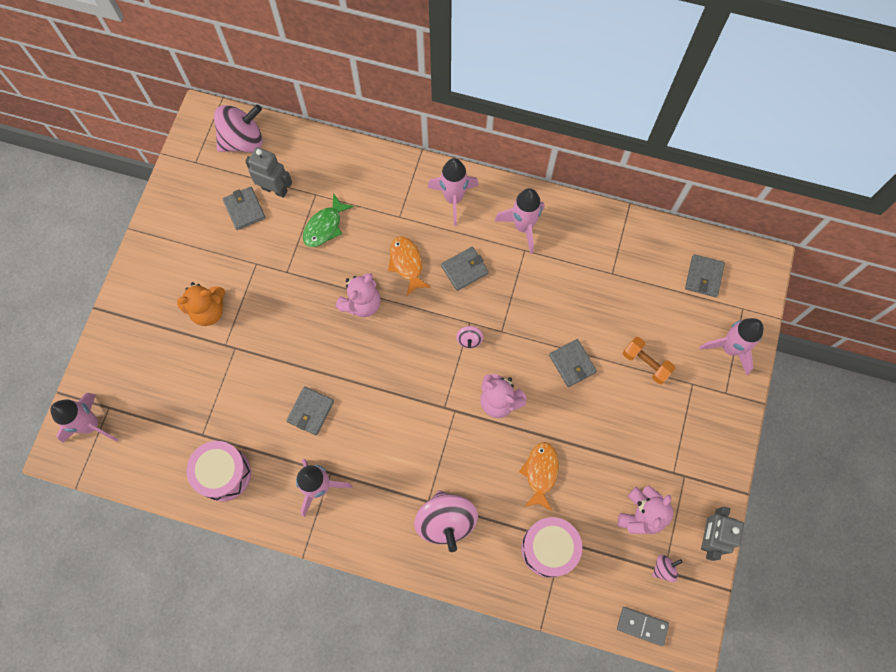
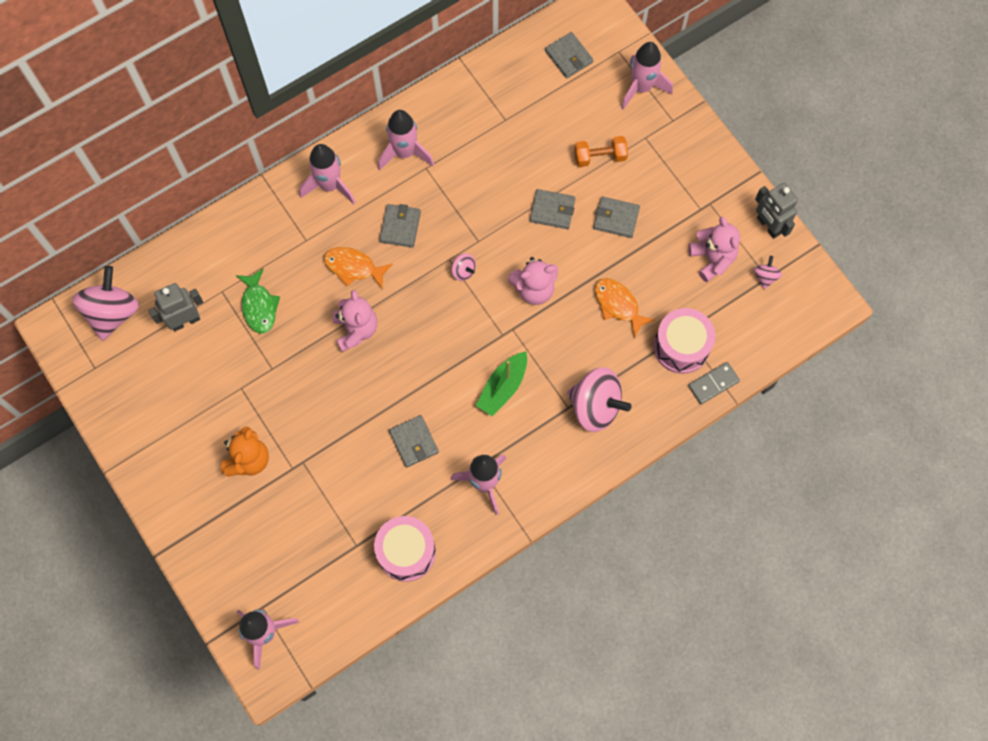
camera: 50 degrees left, 0 degrees up
(244, 209) = (180, 360): grey wallet -> grey wallet (616, 218)
(404, 440) = (503, 387): none -> green boat
(642, 626) = (794, 327): grey domino -> grey domino (713, 384)

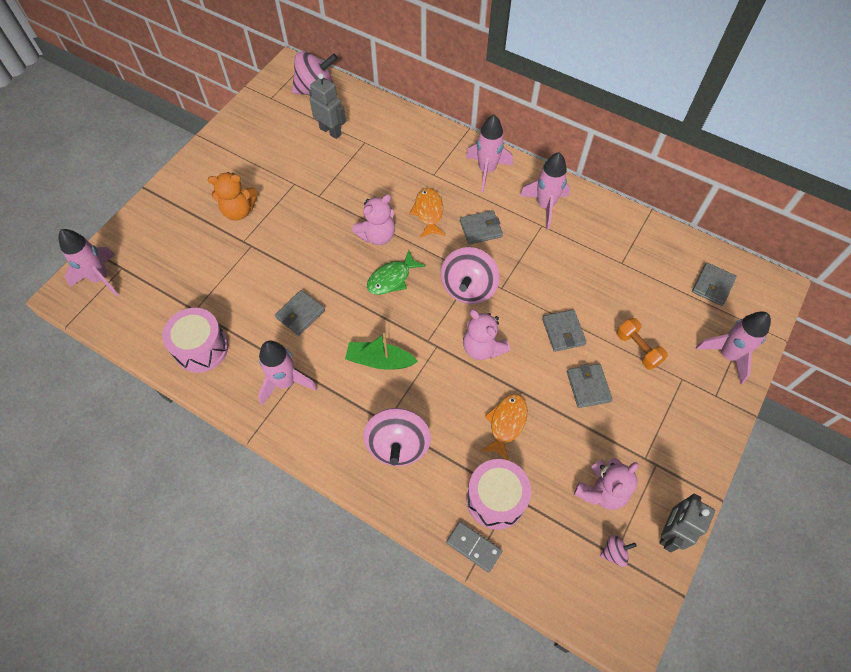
camera: 65 degrees right, 10 degrees down
(259, 306) = (364, 168): green fish -> green fish (392, 278)
(463, 271) = (468, 288): pink spinning top -> pink spinning top, size x2.21

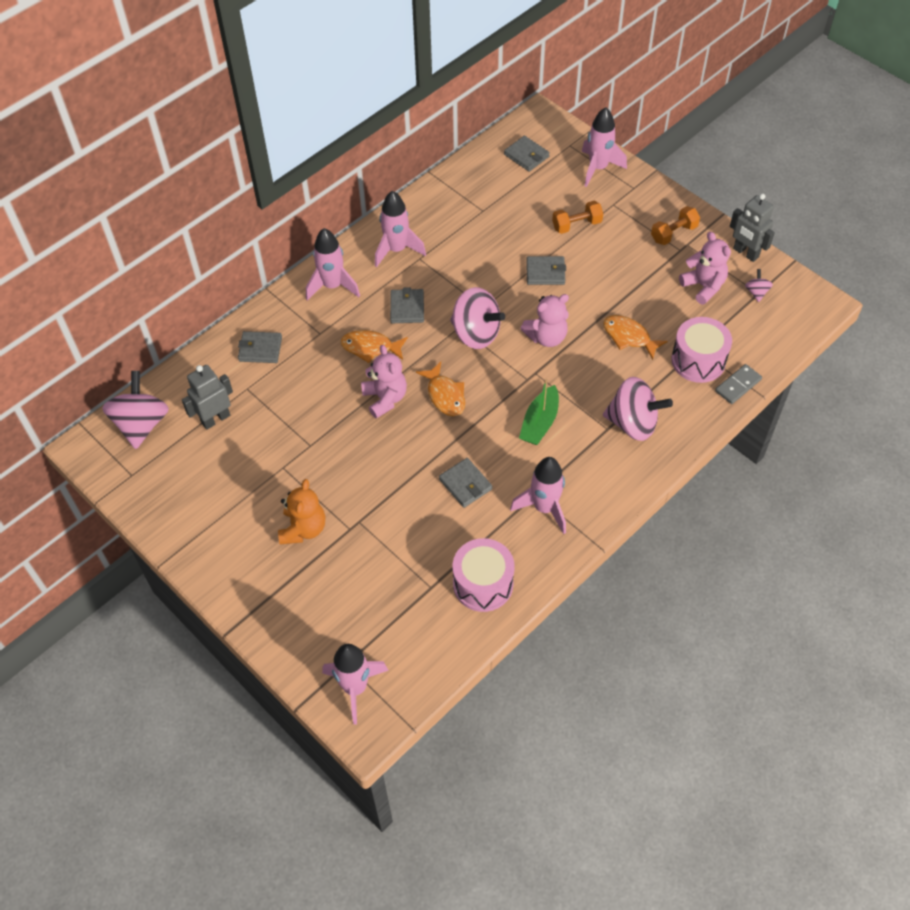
camera: 75 degrees left, 5 degrees down
(392, 278) = (445, 395): green fish -> orange fish
(588, 386) = (605, 269): grey wallet -> grey wallet (260, 349)
(666, 448) = (673, 233): none -> orange dumbbell

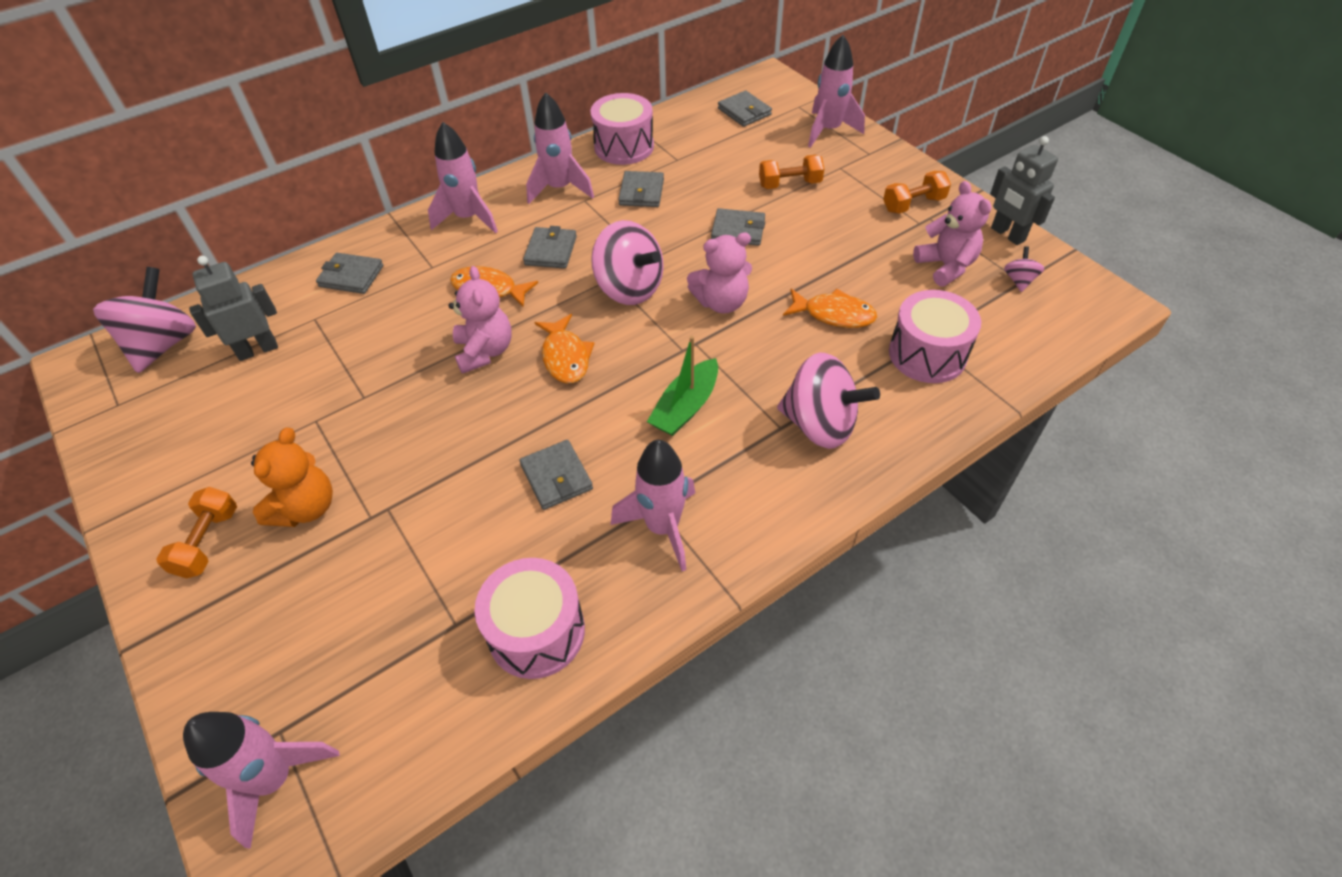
camera: 10 degrees right, 5 degrees down
(247, 560) = (208, 542): none -> orange dumbbell
(436, 202) = (624, 146): none -> pink drum
(462, 246) = (641, 192): none -> grey wallet
(629, 337) = (834, 314): orange fish -> orange fish turned 150 degrees clockwise
(738, 385) = (982, 393): grey domino -> none

